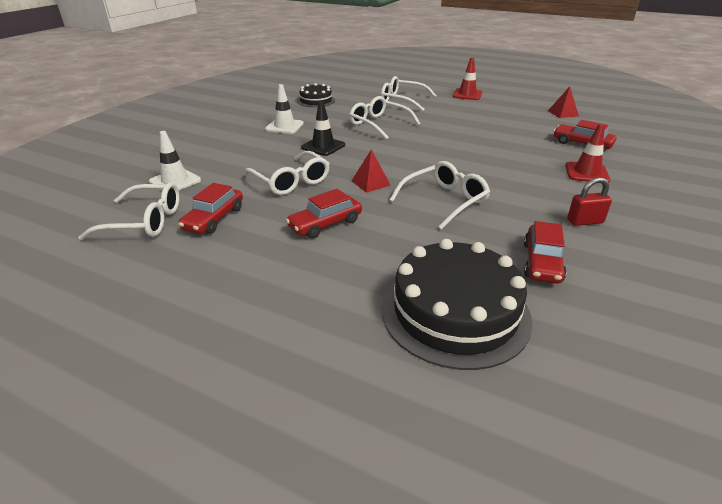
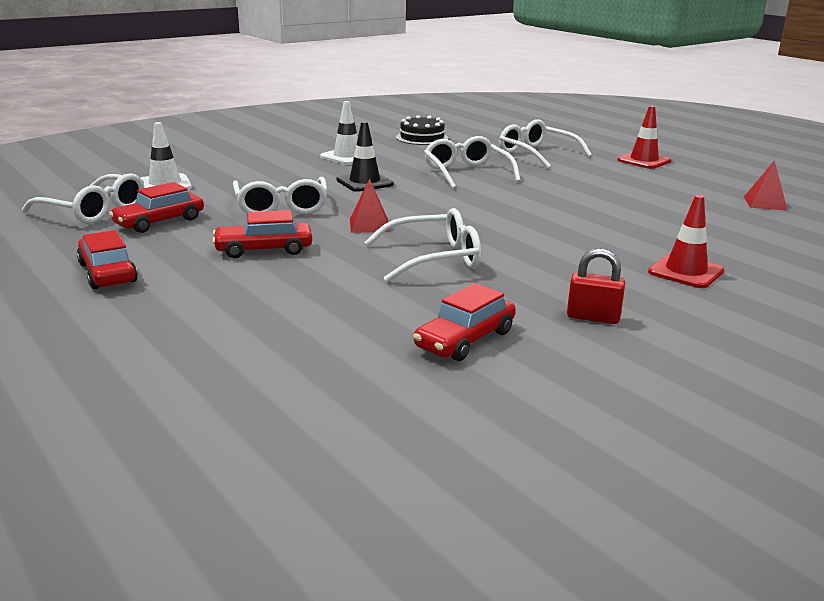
camera: 25 degrees right, 10 degrees down
(455, 312) = (290, 352): black cake -> none
(582, 144) = (735, 241): red car -> red car (108, 273)

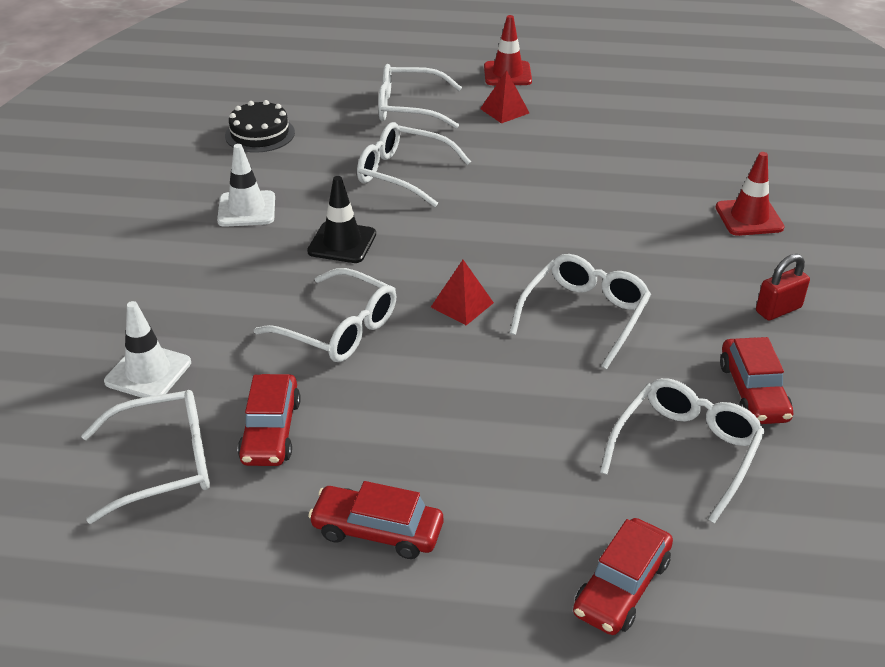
camera: 45 degrees left, 15 degrees up
(264, 250) = (443, 399): red car -> red car (621, 586)
(342, 337) = (685, 451): none -> white glasses
(765, 203) = (671, 94): red pyramid -> red pyramid (504, 111)

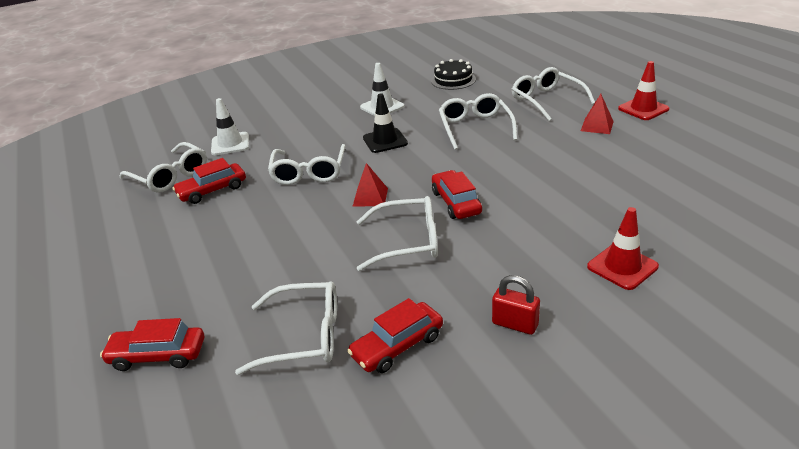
camera: 60 degrees right, 5 degrees down
(377, 530) = (158, 251): red car -> red car (456, 202)

